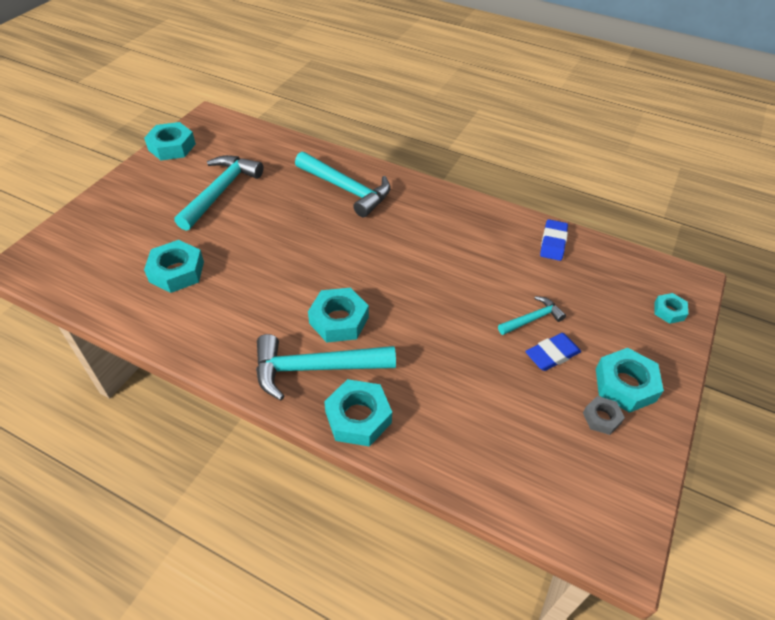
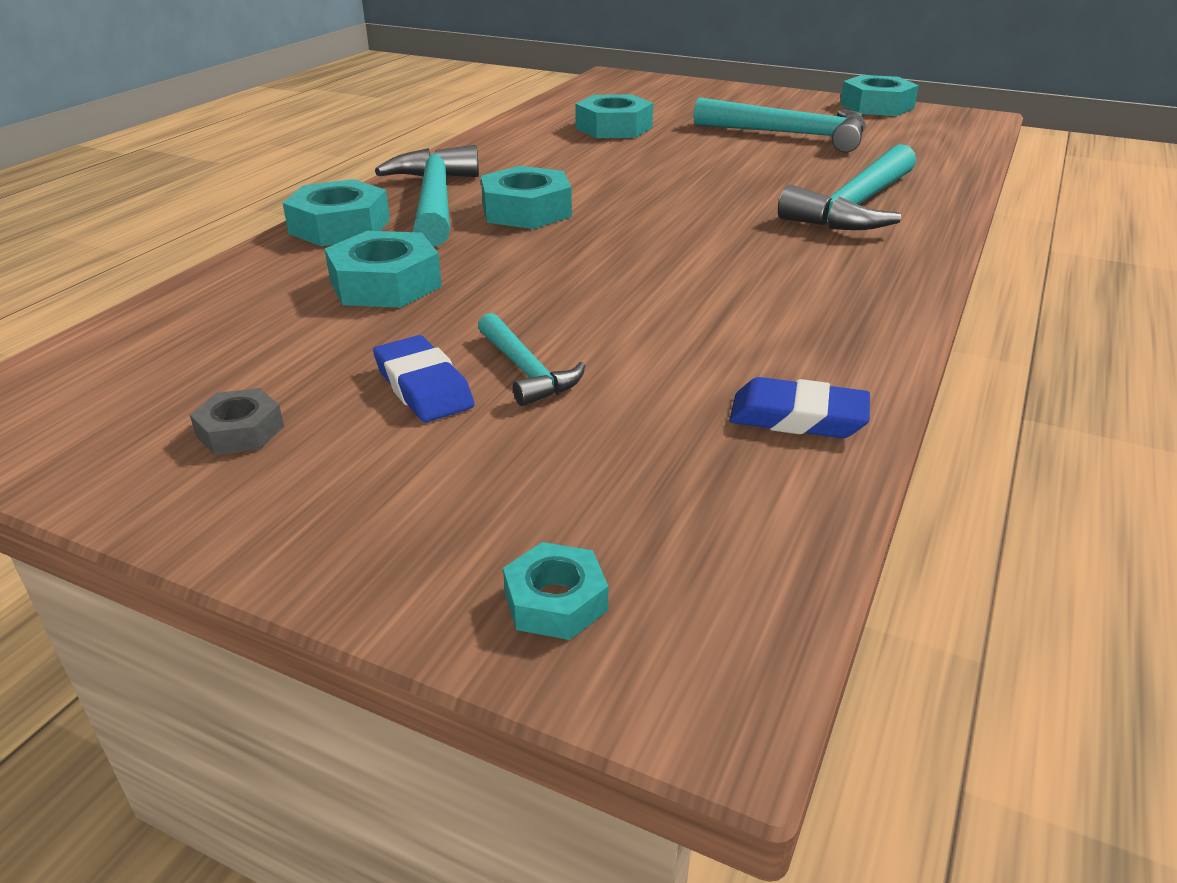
camera: 90 degrees right, 15 degrees down
(625, 385) = (313, 475): turquoise nut -> turquoise nut (385, 284)

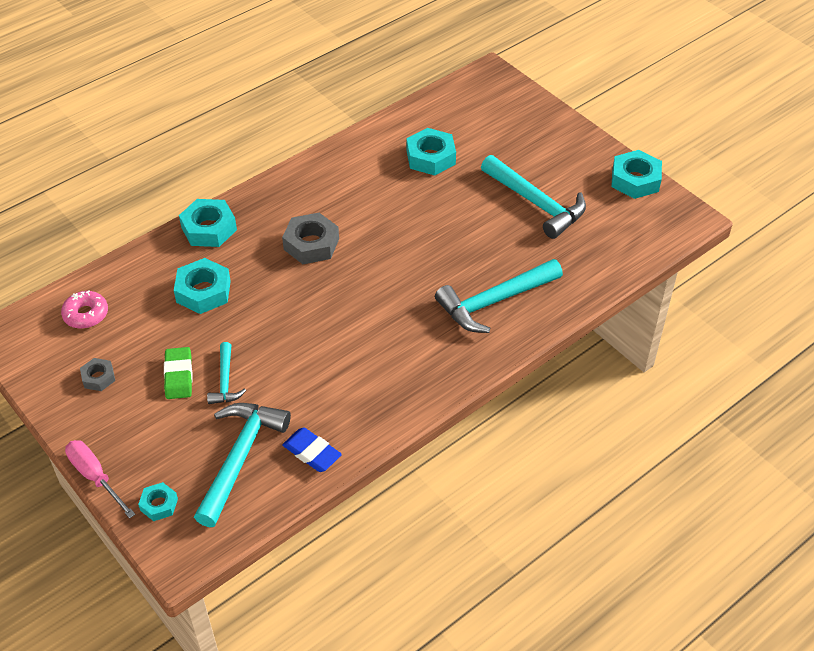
camera: 25 degrees right, 15 degrees up
(157, 356) = (86, 314): none -> pink donut
(343, 601) = (95, 477): none -> pink screwdriver
(423, 387) = (178, 376): blue eraser -> green eraser
(434, 200) = (270, 216): turquoise hammer -> turquoise hammer (240, 458)
(526, 211) = (311, 244): turquoise nut -> grey nut

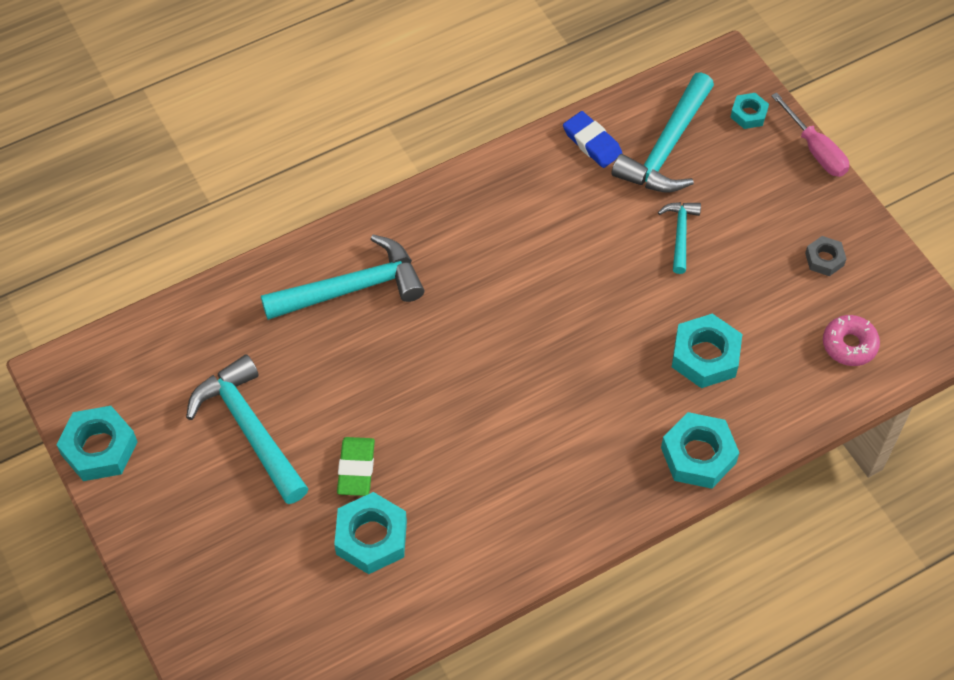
camera: 170 degrees left, 10 degrees up
(178, 376) = (733, 248): green eraser -> green eraser (356, 469)
(311, 244) = (563, 408): grey nut -> none

